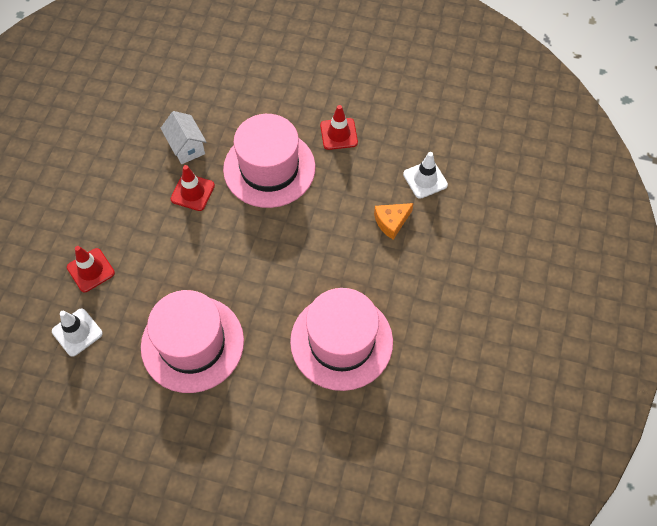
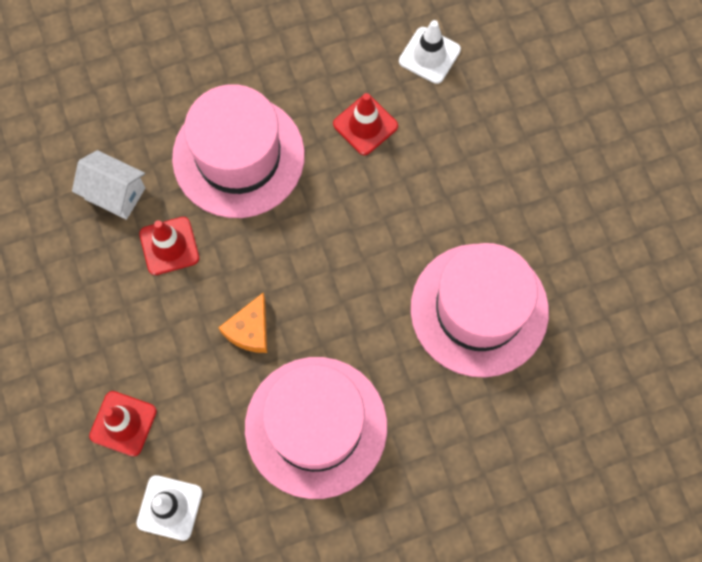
camera: 35 degrees left, 10 degrees up
(338, 134) = (288, 60): red traffic cone -> red traffic cone (365, 125)
(391, 222) = (430, 132): orange cheese -> orange cheese (250, 330)

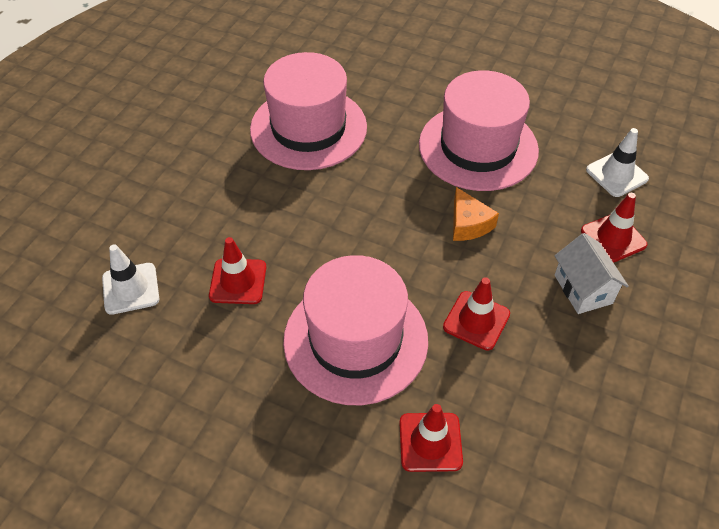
camera: 135 degrees left, 20 degrees down
(115, 193) = (486, 397): white house -> white house (583, 289)
(125, 133) = (430, 442): none -> red traffic cone
(250, 330) = (468, 224): orange cheese -> orange cheese turned 90 degrees clockwise

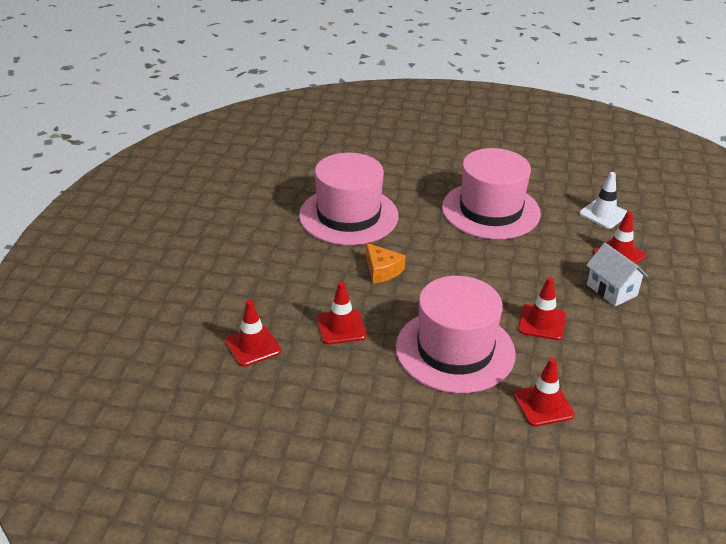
camera: 15 degrees left, 15 degrees down
(130, 288) = (253, 346): white traffic cone -> red traffic cone
(468, 224) = (506, 261): orange cheese -> orange cheese (382, 270)

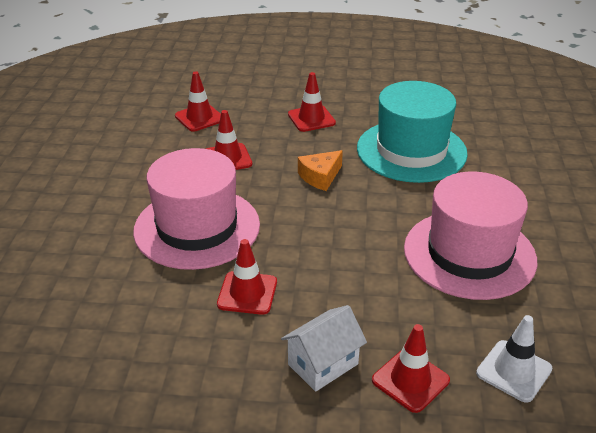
camera: 85 degrees right, 0 degrees up
(348, 216) = (411, 151): pink hat -> turquoise hat
(543, 405) = (112, 289): red traffic cone -> red traffic cone (311, 119)

